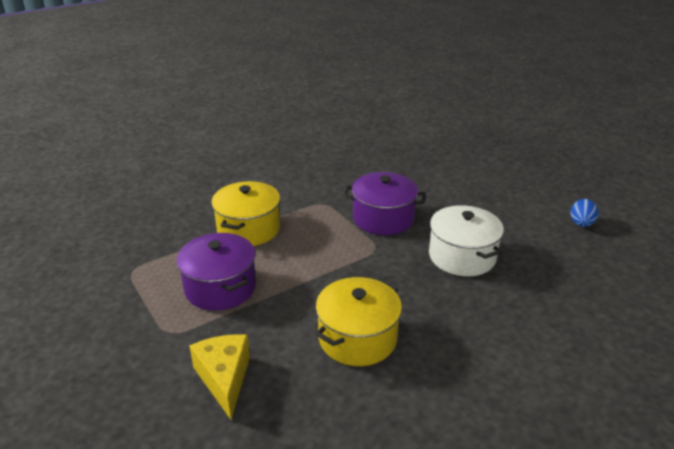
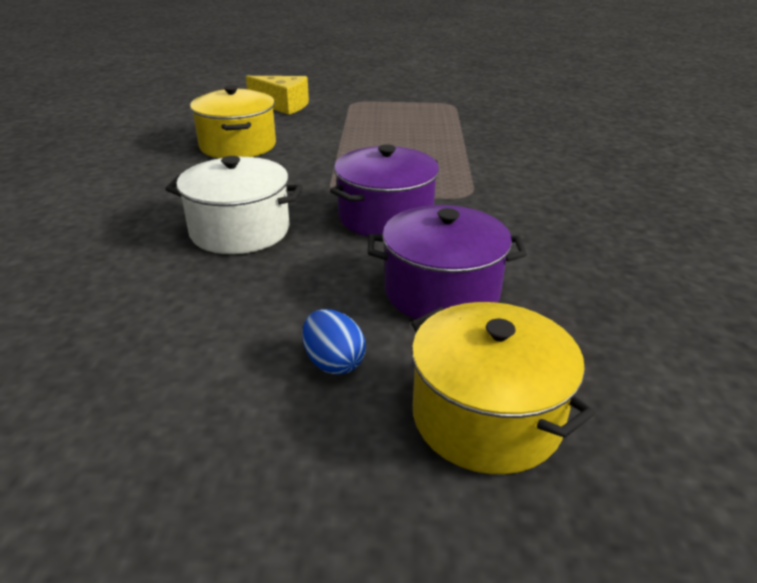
camera: 125 degrees right, 0 degrees up
(220, 287) = (381, 122): purple pot -> purple pot (442, 292)
(248, 229) = (460, 149): yellow pot -> yellow pot (486, 417)
(581, 224) = (114, 378): blue egg -> blue egg (333, 362)

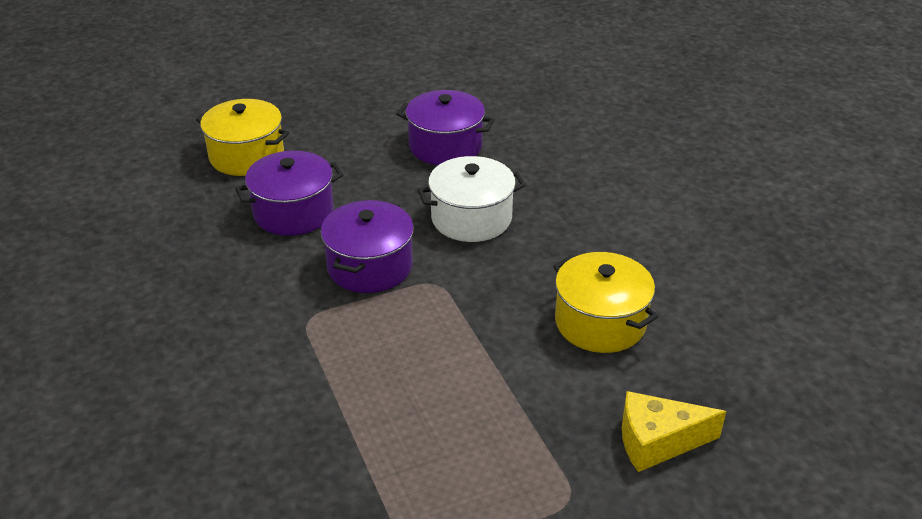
camera: 155 degrees right, 5 degrees up
(153, 328) = (445, 146): none -> purple pot
(333, 362) = (335, 157): blue egg -> none

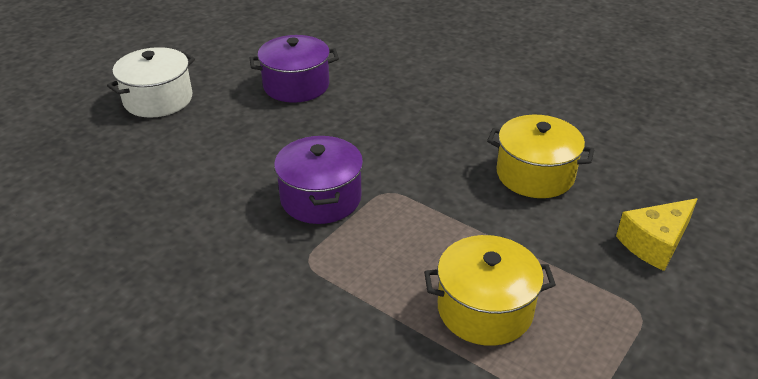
camera: 30 degrees left, 0 degrees up
(247, 156) = (124, 146): yellow pot -> yellow pot (485, 309)
(293, 212) = (212, 178): purple pot -> none
(471, 218) = (368, 133): white pot -> white pot (158, 99)

